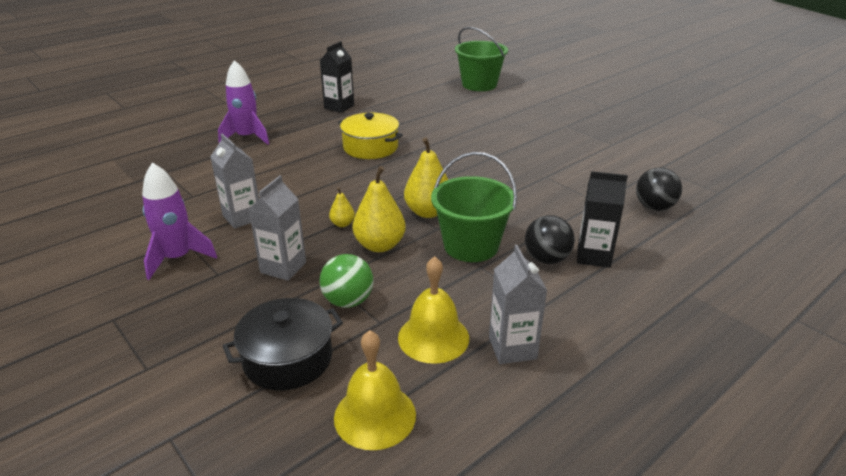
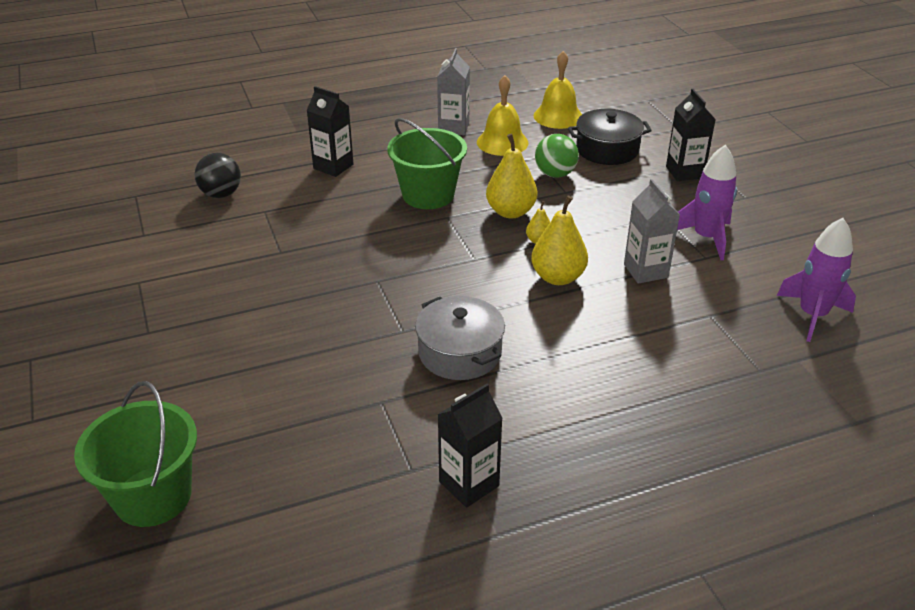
camera: 160 degrees left, 5 degrees up
(182, 342) = (684, 172): none -> black carton
(247, 137) = (646, 424): purple rocket -> purple rocket (812, 315)
(283, 267) = (605, 210): grey carton -> none
(370, 147) = (460, 353): yellow pot -> grey pot
(428, 212) = (444, 236): yellow pear -> yellow pear (558, 277)
(546, 259) = (374, 172): black ball -> none

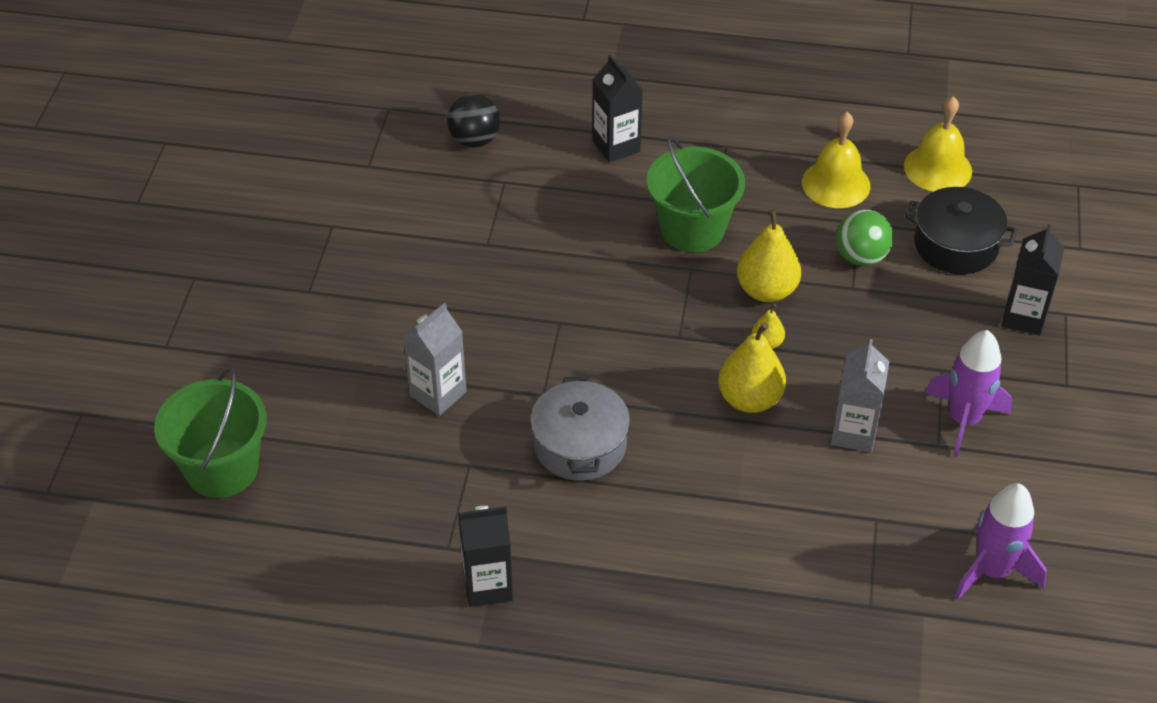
camera: 30 degrees right, 10 degrees up
(453, 128) = (794, 139): grey carton -> grey carton (438, 394)

